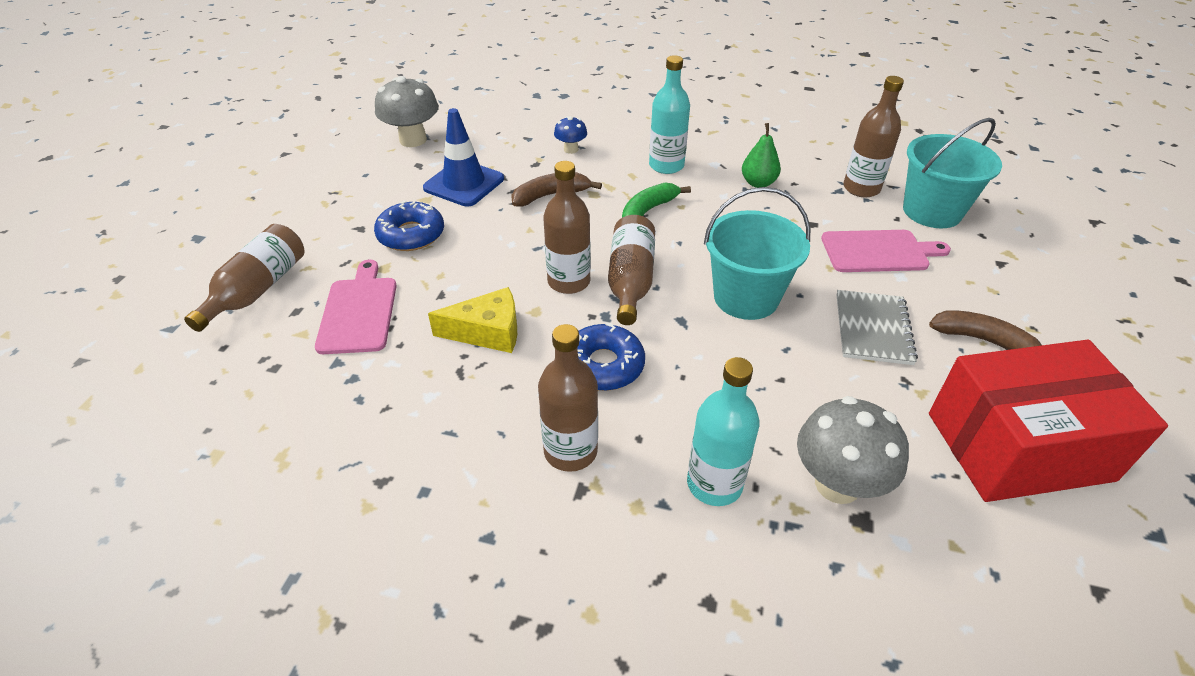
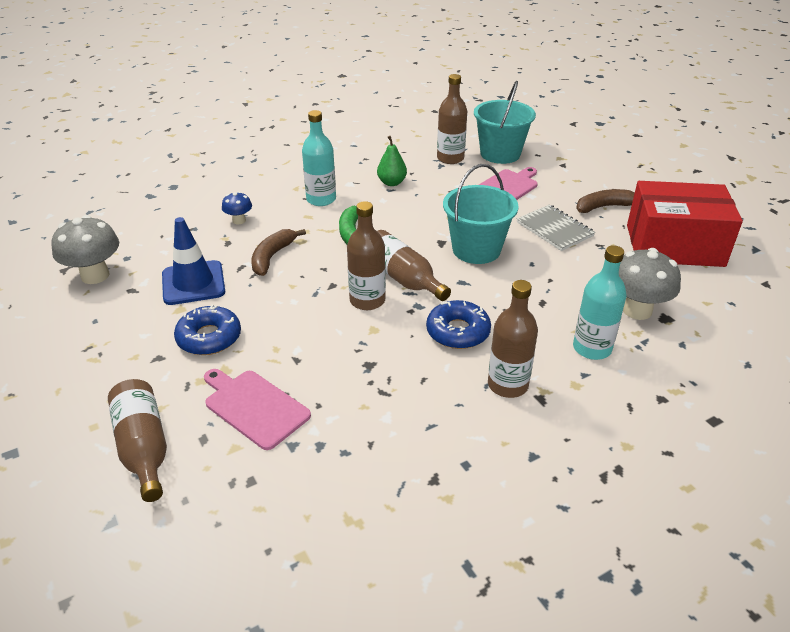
camera: 45 degrees left, 5 degrees down
(488, 332) = (363, 359): yellow cheese -> none
(1018, 446) = (674, 245): red box -> red box turned 60 degrees clockwise

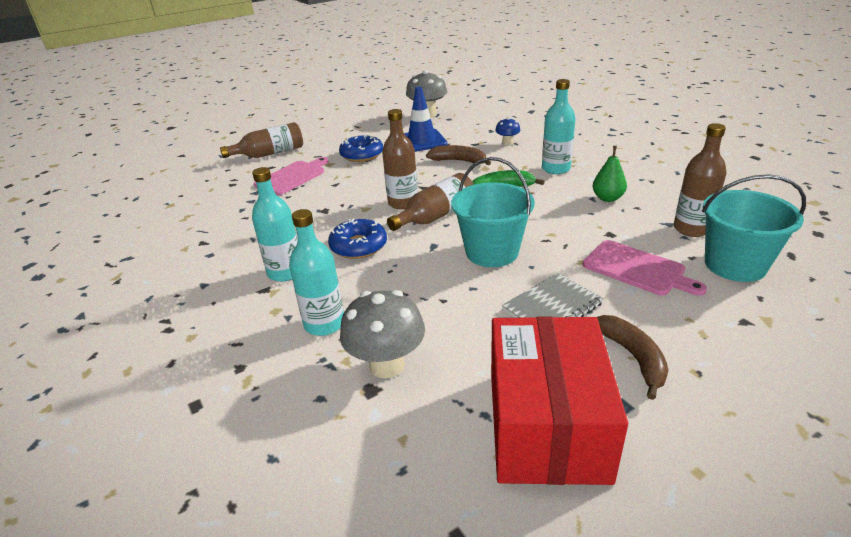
camera: 90 degrees right, 5 degrees down
(507, 385) = (285, 272): brown bottle -> turquoise bottle

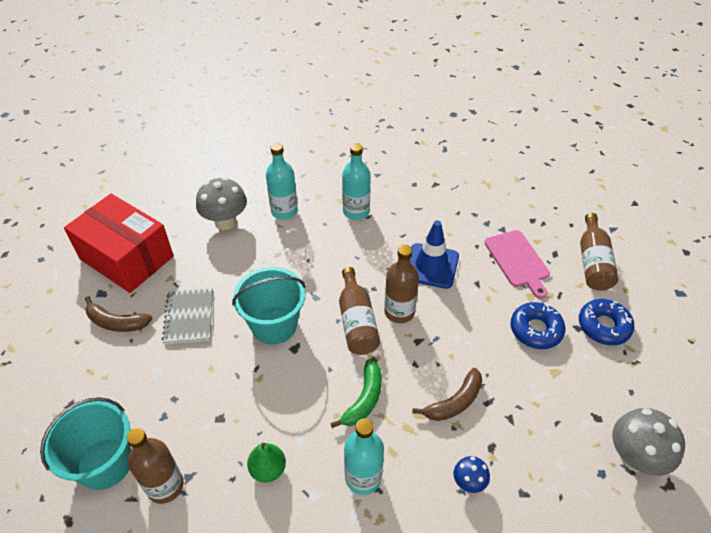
camera: 120 degrees right, 15 degrees up
(358, 246) = (355, 257): blue donut -> blue donut (603, 326)
(422, 141) = (538, 400): blue traffic cone -> blue traffic cone (431, 266)
(637, 269) = (168, 395): pink cutting board -> none

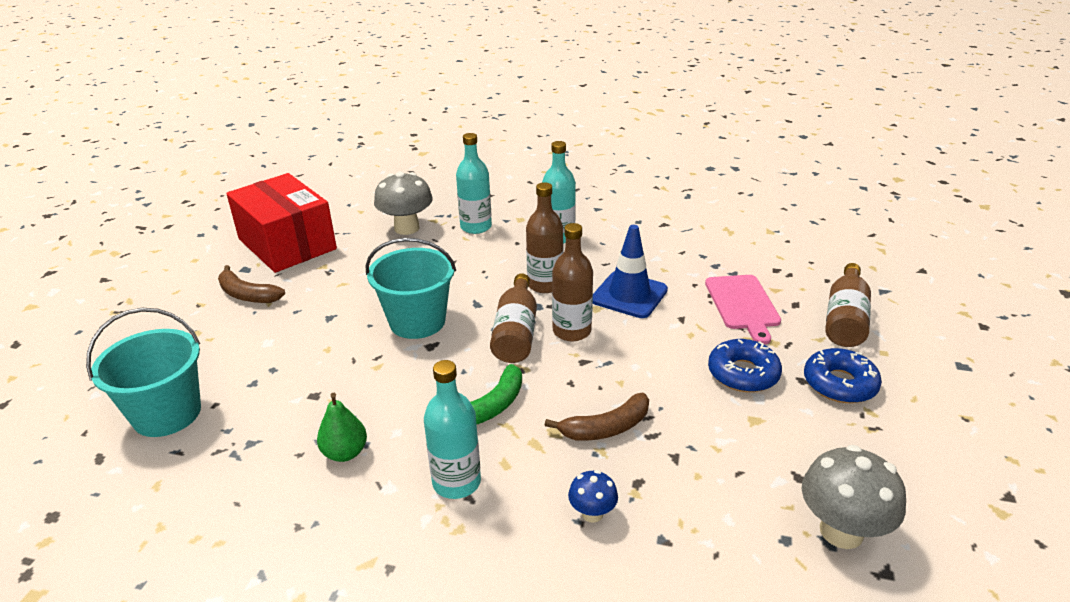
camera: 15 degrees right, 15 degrees down
(165, 486) = (220, 446): brown bottle -> brown bottle (545, 284)
(189, 317) = (326, 301): grey notebook -> none

